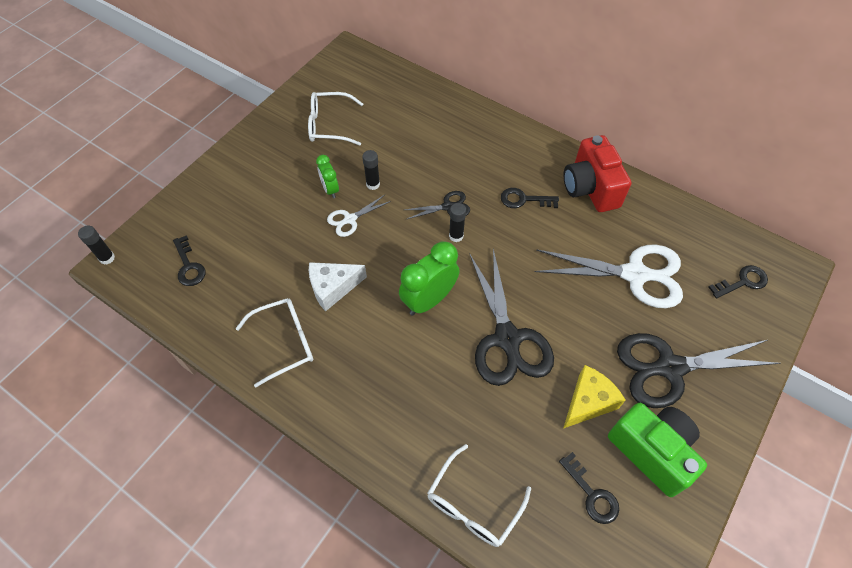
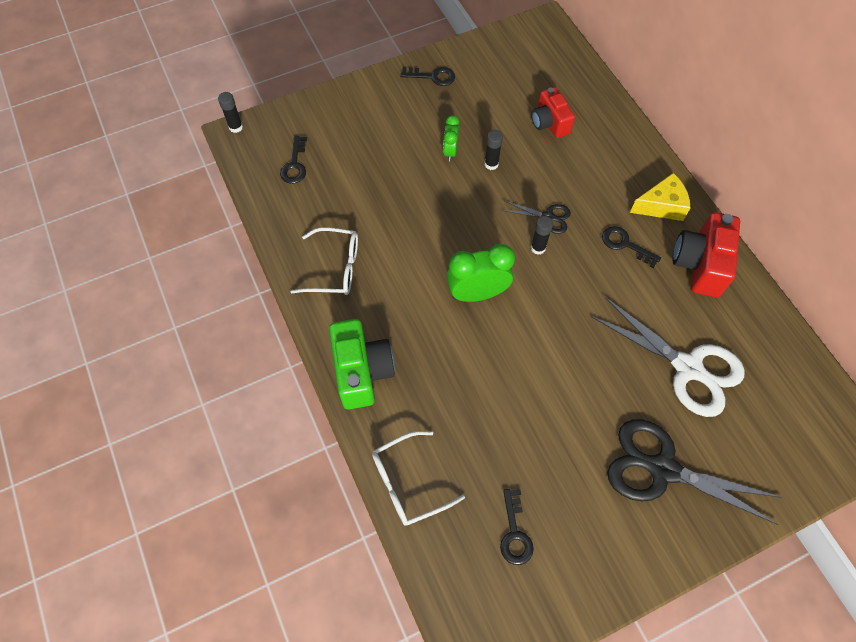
camera: 30 degrees right, 5 degrees up
(330, 125) = (485, 90): white glasses -> none
(333, 288) = (401, 241): white cheese -> none
(350, 219) = (451, 187): white scissors -> none
(401, 129) = (549, 123): none -> red camera
(507, 339) = (526, 364): black scissors -> none
(588, 402) = (564, 456): yellow cheese -> yellow cheese (661, 206)
(652, 451) = (593, 530): green camera -> green camera (361, 372)
(742, 282) = (796, 431): black key -> black key (432, 76)

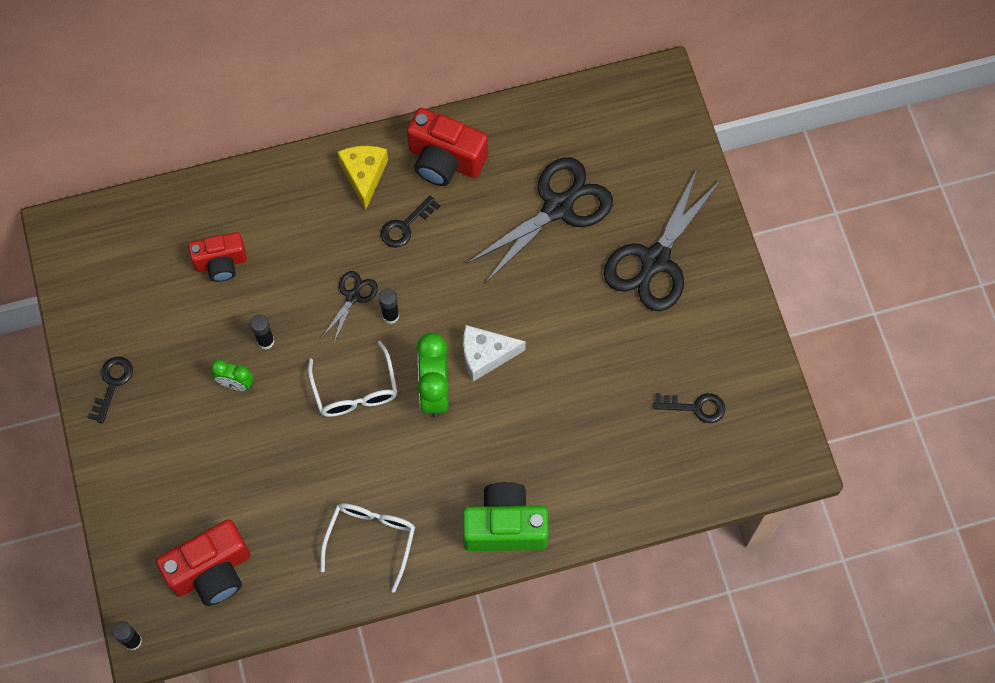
camera: 80 degrees left, 5 degrees up
(295, 164) = (211, 571): black key -> red camera
(409, 482) = (632, 497): white glasses -> white glasses (355, 389)
(521, 329) = (485, 355): none -> white cheese
(688, 368) = (558, 207): white scissors -> black scissors

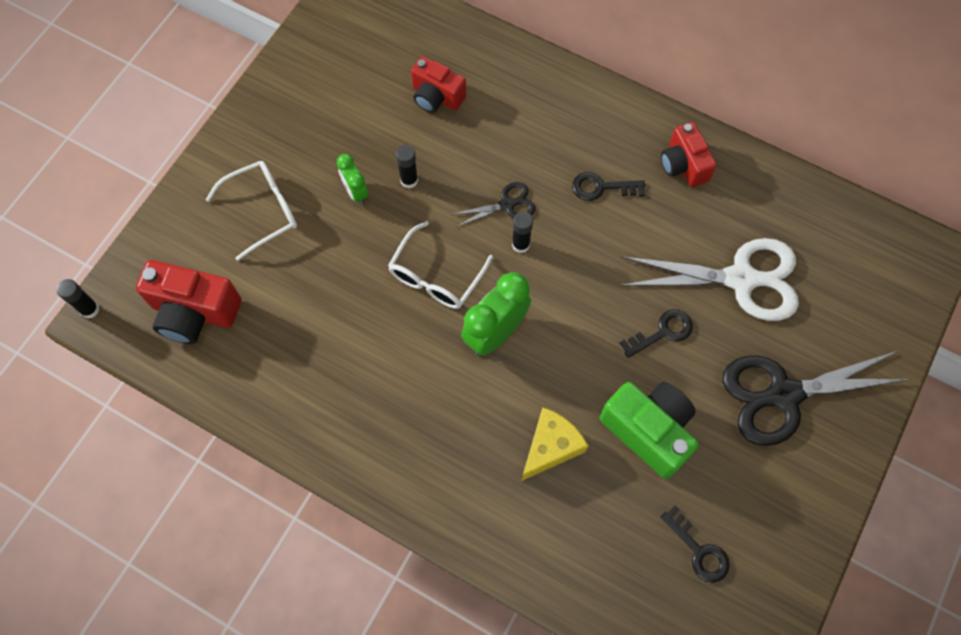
camera: 45 degrees right, 0 degrees up
(112, 384) = (273, 115): black key -> black key (662, 332)
(364, 175) = (608, 123): yellow cheese -> yellow cheese (550, 447)
(371, 540) = (328, 402): white glasses -> white glasses (262, 211)
(445, 160) = (683, 165): red camera -> red camera, size x0.67
(485, 355) = (564, 342): white cheese -> none
(505, 527) = (440, 494): green camera -> green camera (648, 431)
(558, 207) = (741, 279): black scissors -> white scissors

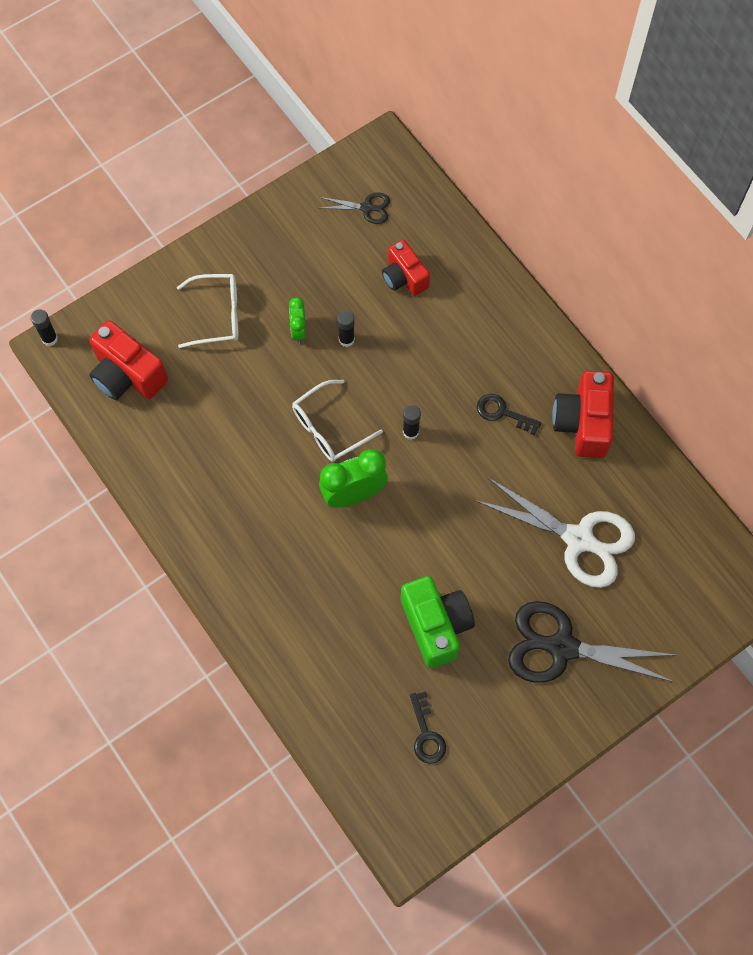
camera: 25 degrees right, 0 degrees up
(507, 204) = (417, 394): black scissors -> black scissors (367, 208)
(550, 447) = (351, 603): yellow cheese -> none
(662, 332) = (489, 553): black key -> none
(683, 165) = (583, 423): red camera -> red camera, size x1.50

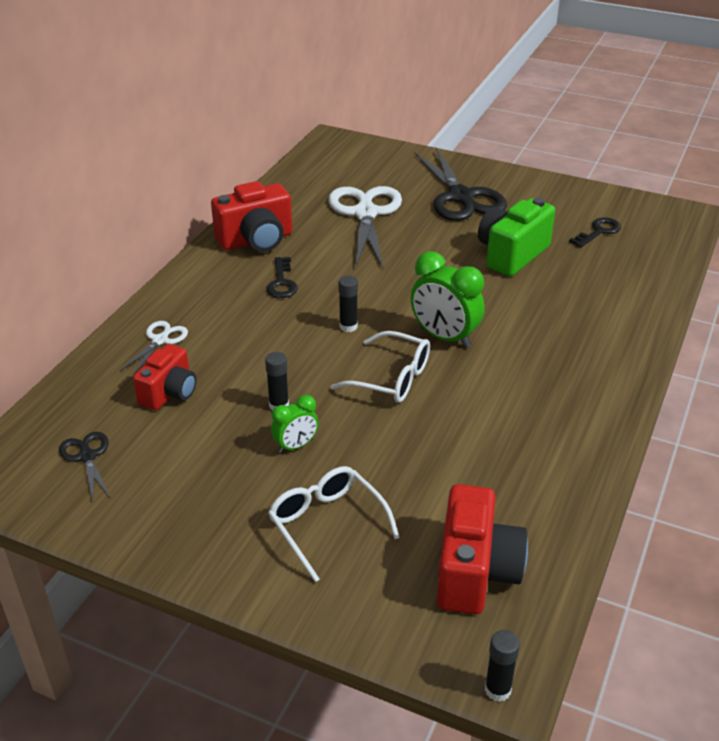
camera: 120 degrees left, 30 degrees down
(473, 294) = (160, 340): none -> white scissors

